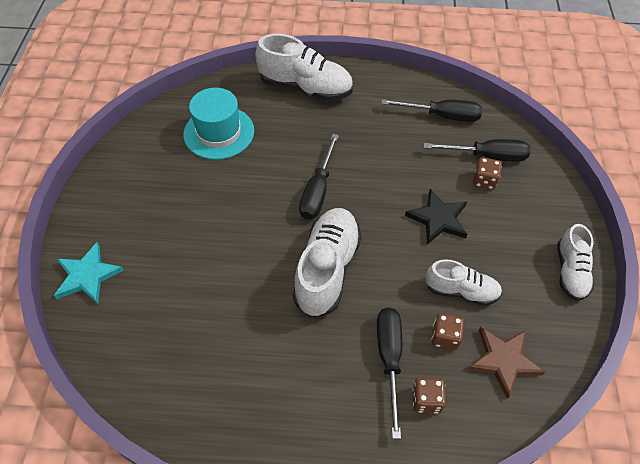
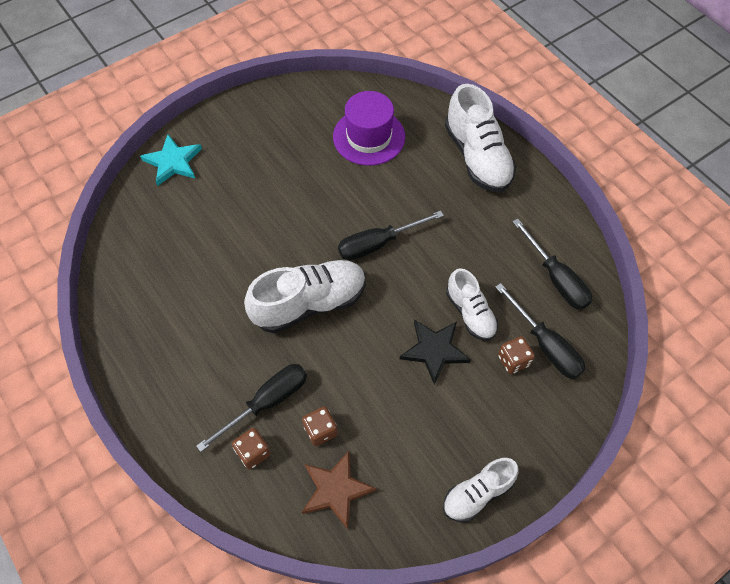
camera: 50 degrees right, 5 degrees up
(219, 132) = (369, 137): turquoise hat -> purple hat
(461, 291) = (376, 415): white shoe -> white shoe (470, 313)

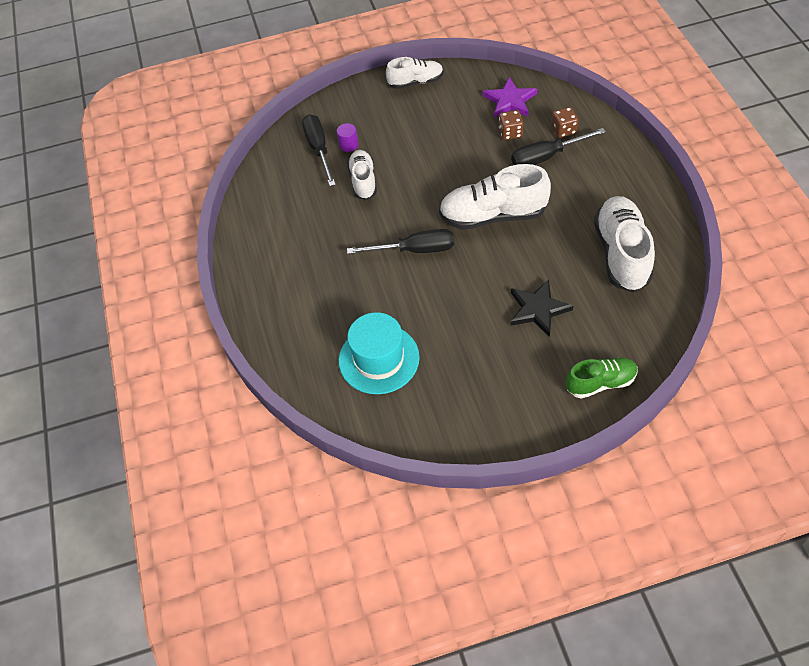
camera: 155 degrees left, 5 degrees down
(173, 162) = (600, 383): turquoise star -> green shoe
(336, 490) = (510, 101): brown star -> purple star
(369, 137) = (379, 359): purple hat -> turquoise hat
(434, 350) = (404, 163): black star -> black star (538, 309)
(477, 157) = (281, 309): white shoe -> white shoe (621, 254)
(513, 360) = (348, 145): brown dice -> purple cylinder
(556, 278) = (280, 190): black screwdriver -> none

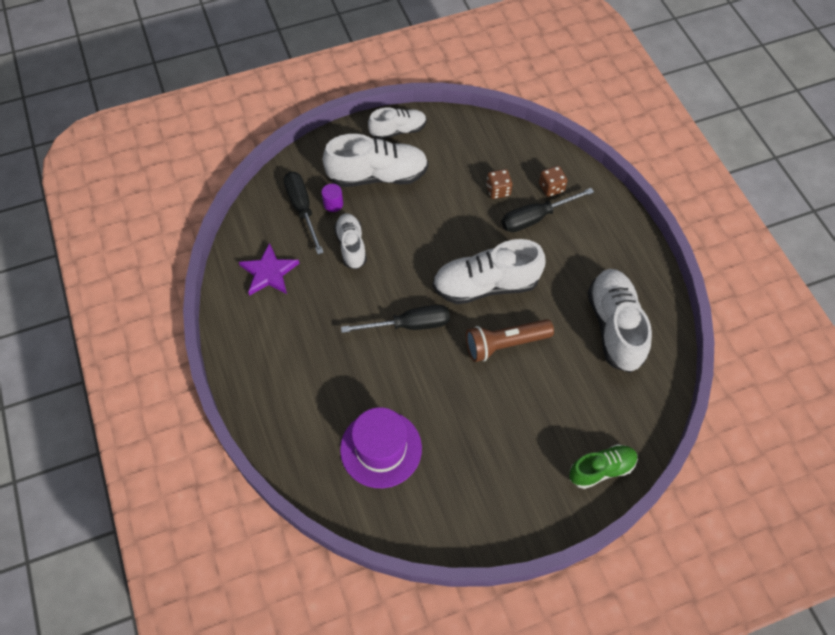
camera: 10 degrees left, 5 degrees up
(379, 359) = (381, 448): turquoise hat -> purple hat
(393, 120) = (377, 175): none -> white shoe
(509, 268) = (505, 344): none -> brown flashlight
(510, 101) = (495, 153): purple star -> purple star (269, 272)
(538, 309) = (536, 390): black star -> none

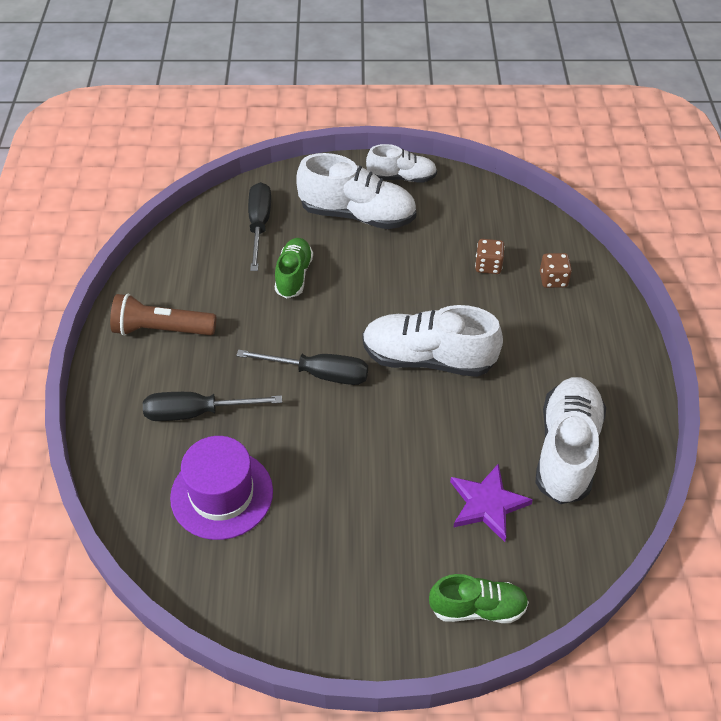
camera: 20 degrees right, 10 degrees down
(269, 272) = (192, 276): purple star -> purple star (487, 504)
(333, 204) = (295, 229): purple cylinder -> none
(351, 246) = (294, 275): white shoe -> green shoe
(505, 344) = (421, 428): brown flashlight -> brown flashlight (161, 329)
(536, 218) = (520, 305): black screwdriver -> black screwdriver (197, 413)

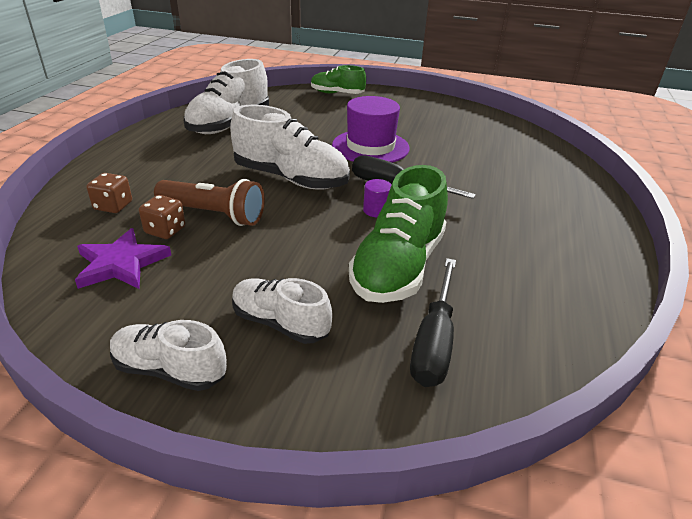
camera: 165 degrees left, 15 degrees down
(161, 329) = (559, 247): brown flashlight -> brown flashlight (213, 214)
(197, 413) = (510, 185): black screwdriver -> none
(222, 494) = (486, 147): purple hat -> purple hat (370, 147)
(294, 275) = (398, 266): green shoe -> green shoe, size x1.66
(328, 334) = (376, 210): none -> purple cylinder
(357, 215) = (280, 323): white shoe -> white shoe, size x0.60
(487, 504) = (303, 116): purple star -> purple star (121, 263)

